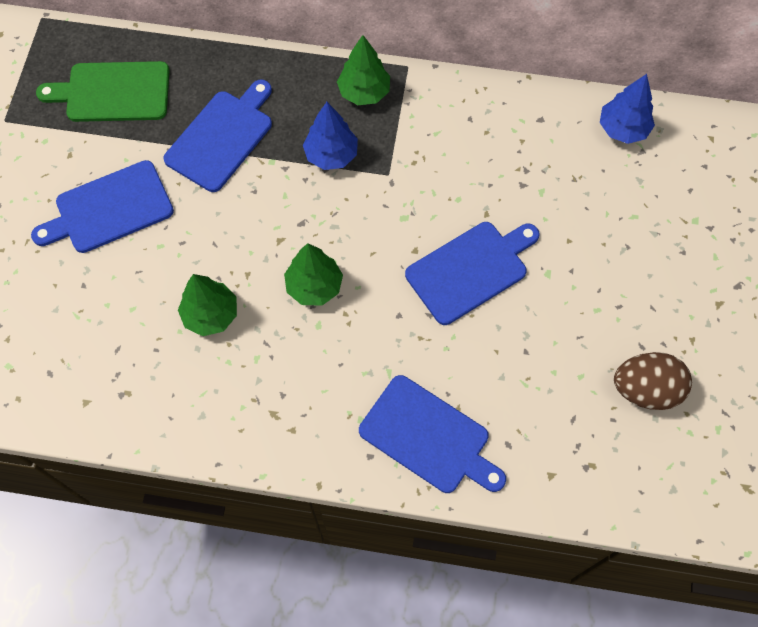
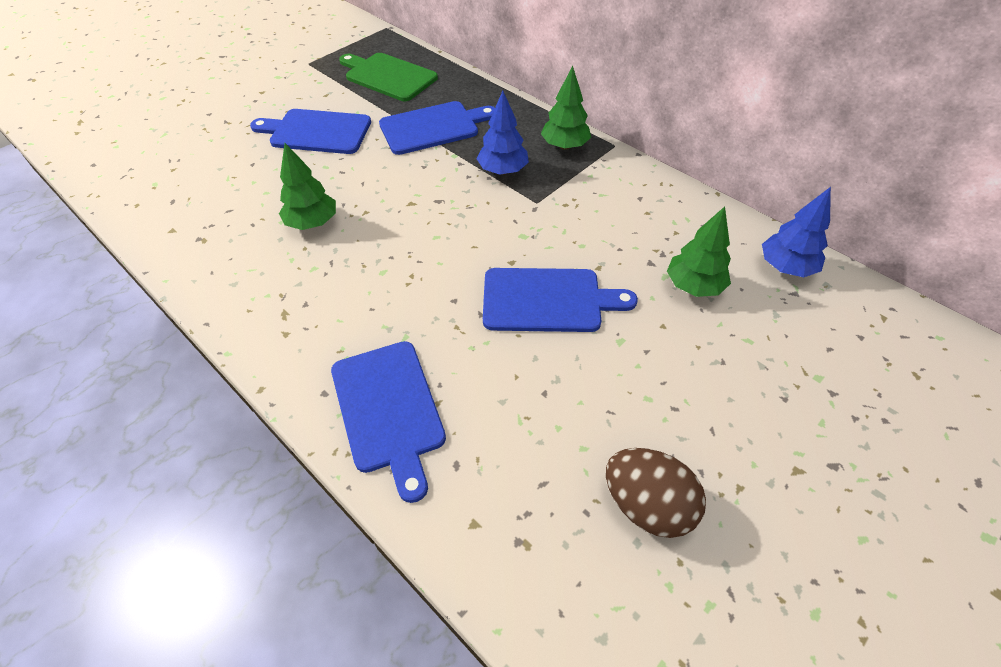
camera: 35 degrees right, 15 degrees down
(314, 286) = (406, 244): green tree -> green tree (693, 286)

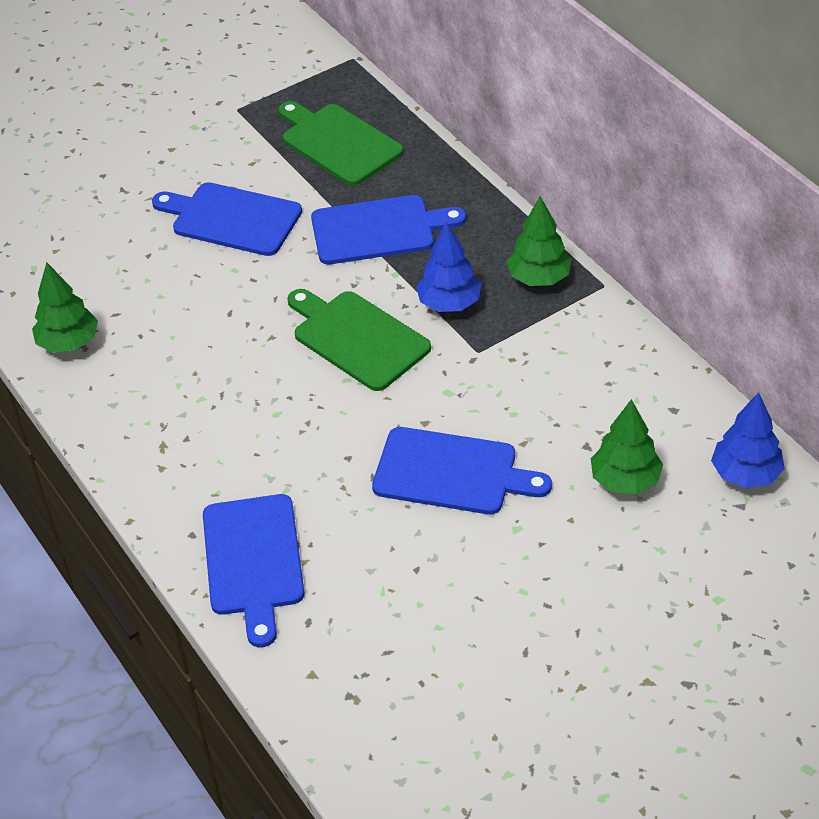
camera: 15 degrees right, 5 degrees down
(312, 223) = (208, 343): green tree -> green tree (68, 343)
(437, 204) = (357, 338): none -> green cutting board
(647, 505) = (482, 686): brown egg -> none

